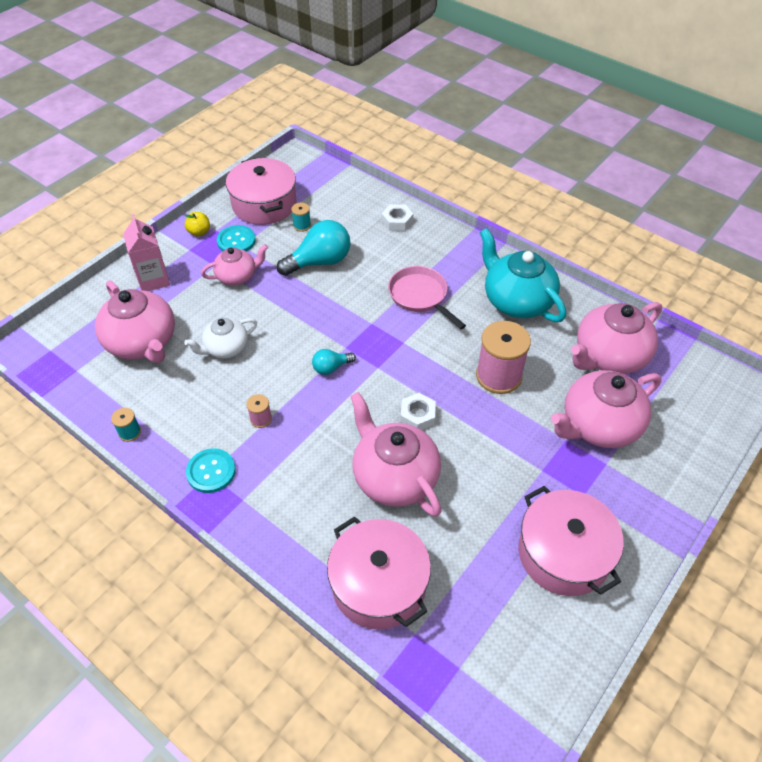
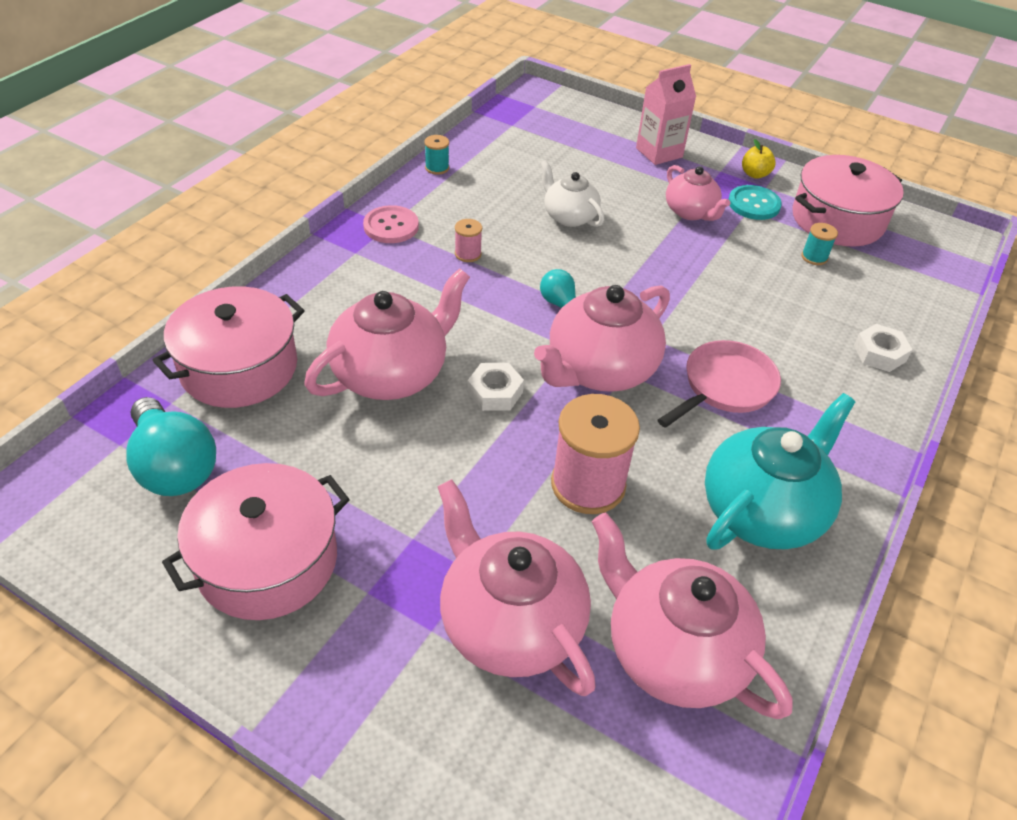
camera: 80 degrees right, 5 degrees down
(143, 342) = (561, 159): pink teapot -> pink teapot (600, 370)
(211, 471) = (391, 226): turquoise button -> pink button
(320, 262) = (750, 279): turquoise light bulb -> turquoise light bulb (174, 467)

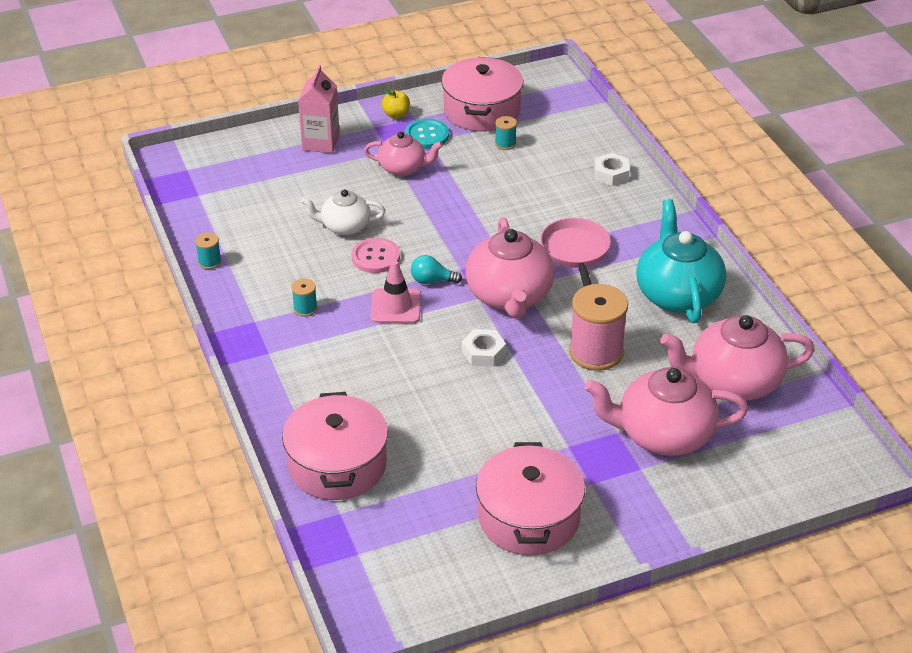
camera: 50 degrees left, 5 degrees down
(174, 467) = (406, 532): turquoise light bulb -> none
(391, 226) = (257, 320): pink button -> pink button (375, 257)
(391, 373) = (419, 392): pink teapot -> none
(435, 246) = (305, 308): none -> turquoise spool
(468, 254) = (332, 297): pink spool -> none
(498, 299) = (396, 306): none -> pink traffic cone

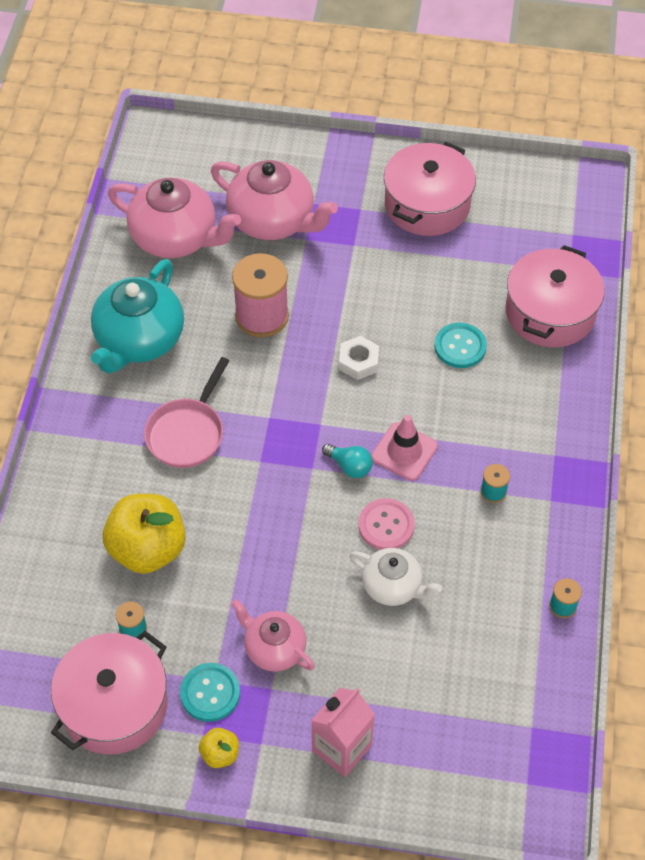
camera: 150 degrees left, 15 degrees up
(403, 400) = (460, 346): none -> turquoise button
(509, 296) = (290, 412): pink teapot -> none
(536, 182) = (148, 549): none -> yellow apple
(611, 174) = (62, 520): white nut -> none

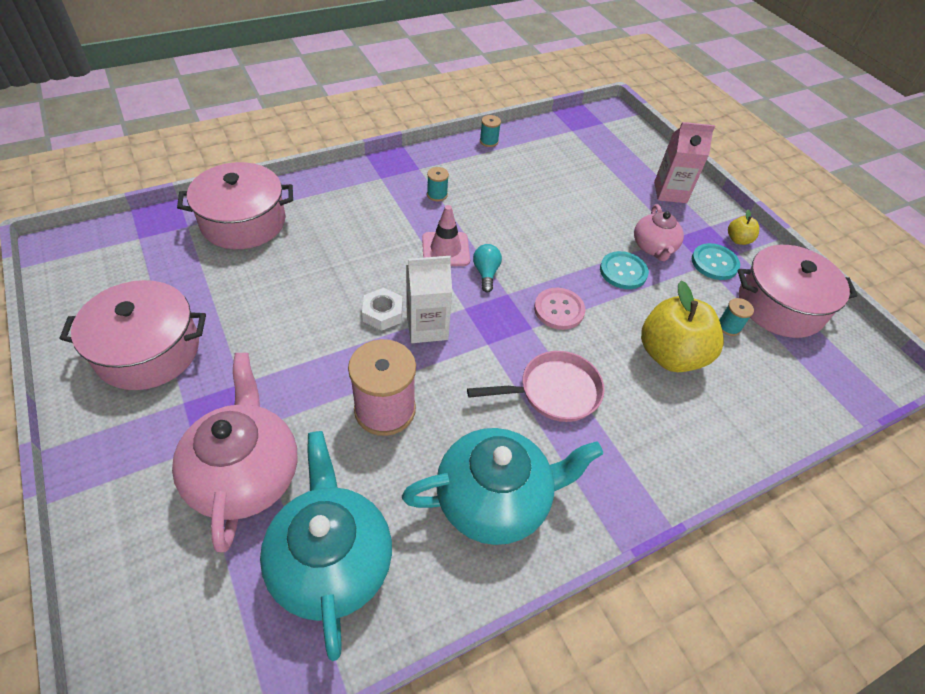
camera: 130 degrees left, 5 degrees down
(176, 238) = (331, 561): pink teapot -> turquoise teapot
(319, 384) = (427, 327): none -> white carton
(386, 525) = (513, 234): pink button -> pink button (559, 310)
(393, 586) = (552, 212): white teapot -> none
(460, 346) = (318, 258): turquoise button -> turquoise button (623, 271)

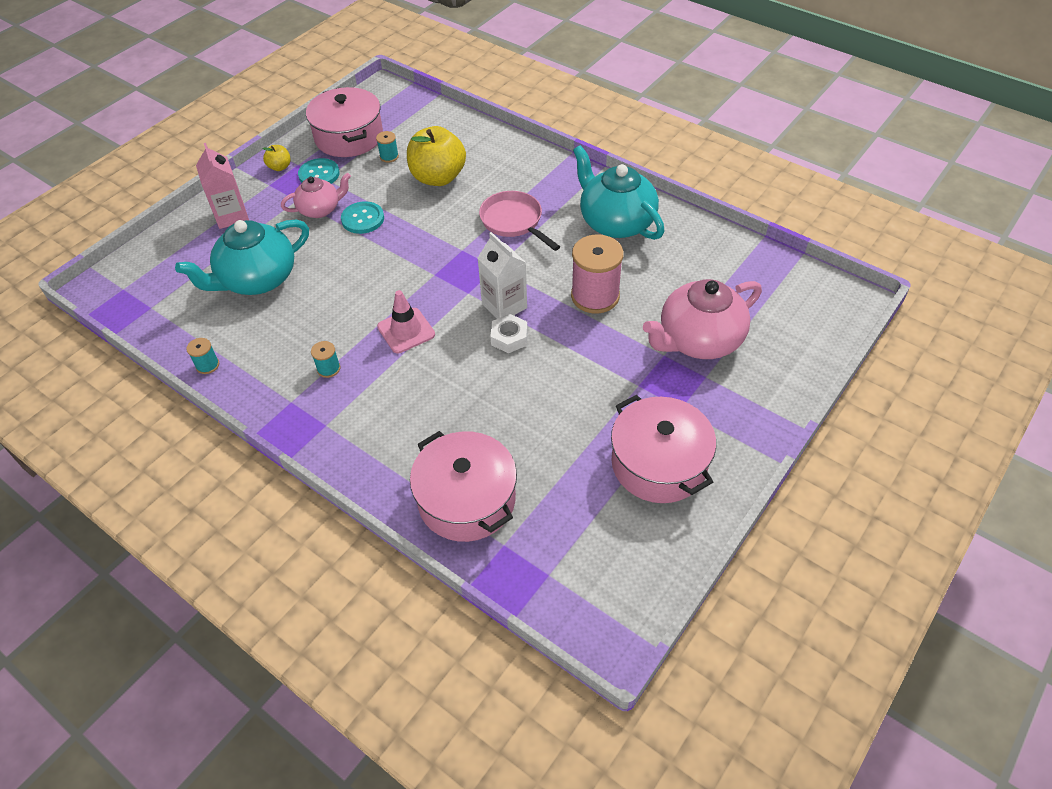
camera: 110 degrees left, 0 degrees up
(331, 561) = (711, 273): turquoise teapot -> turquoise teapot (257, 279)
(486, 273) = (419, 295): turquoise light bulb -> none
(559, 310) = (432, 241): pink button -> none

